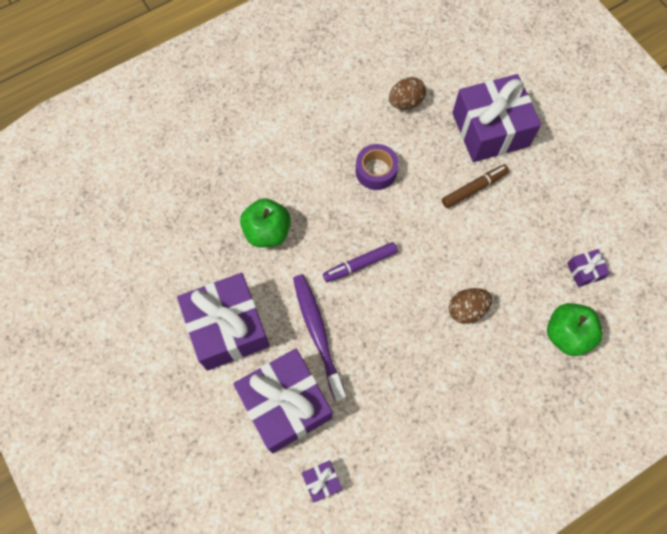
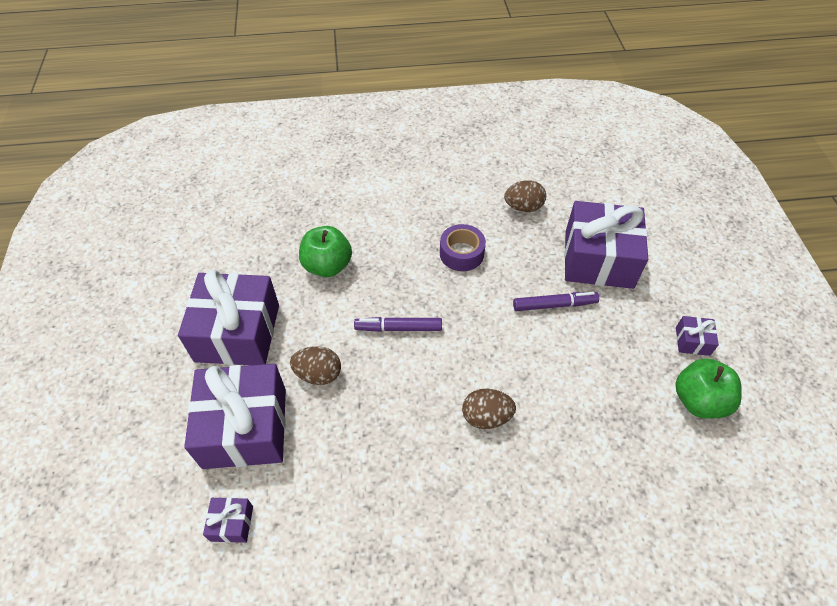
camera: 25 degrees right, 15 degrees down
(317, 334) = (318, 374): purple toothbrush -> brown egg
(474, 188) = (554, 305): brown marker -> purple marker
(567, 334) = (590, 492): green apple -> green apple (698, 400)
(584, 271) = (642, 433): purple gift -> purple gift (692, 341)

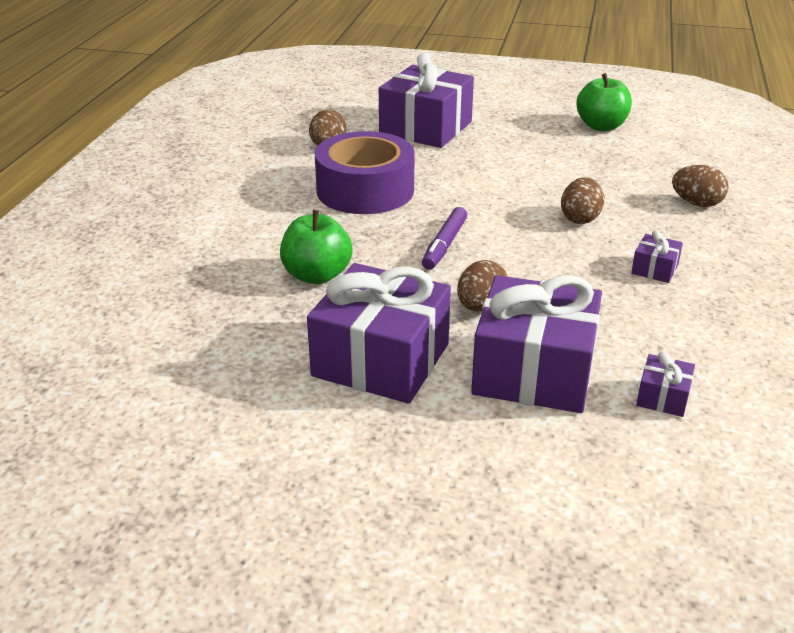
camera: 70 degrees left, 20 degrees down
(461, 253) = (365, 190): purple tape -> purple tape, size x1.81
(554, 305) = (467, 159): purple marker -> none
(567, 518) = (696, 203): none -> brown egg
(692, 341) = (541, 114): purple gift -> purple gift (654, 269)

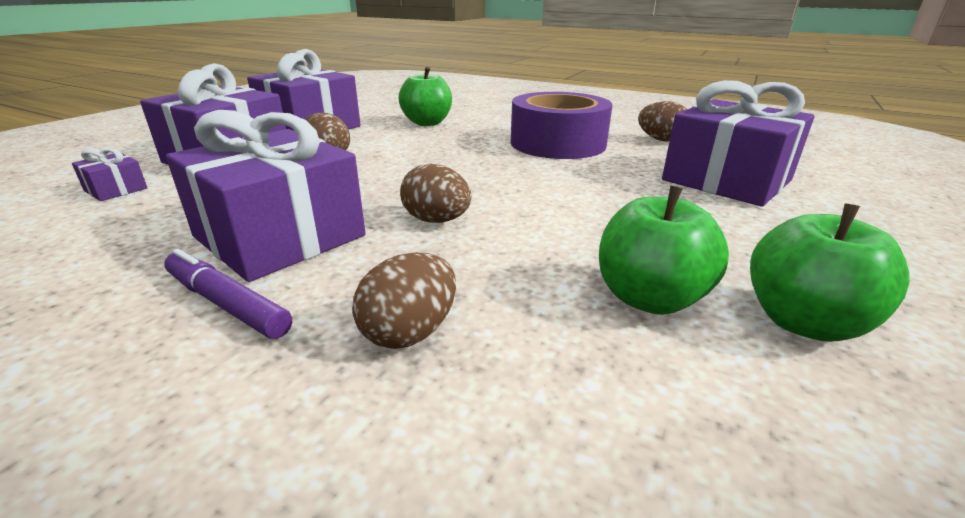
camera: 105 degrees right, 5 degrees down
(444, 245) = (435, 156): purple marker -> purple marker (227, 304)
(613, 154) = (649, 298): none -> green apple
(654, 269) = (279, 236): purple gift -> purple gift, size x2.38

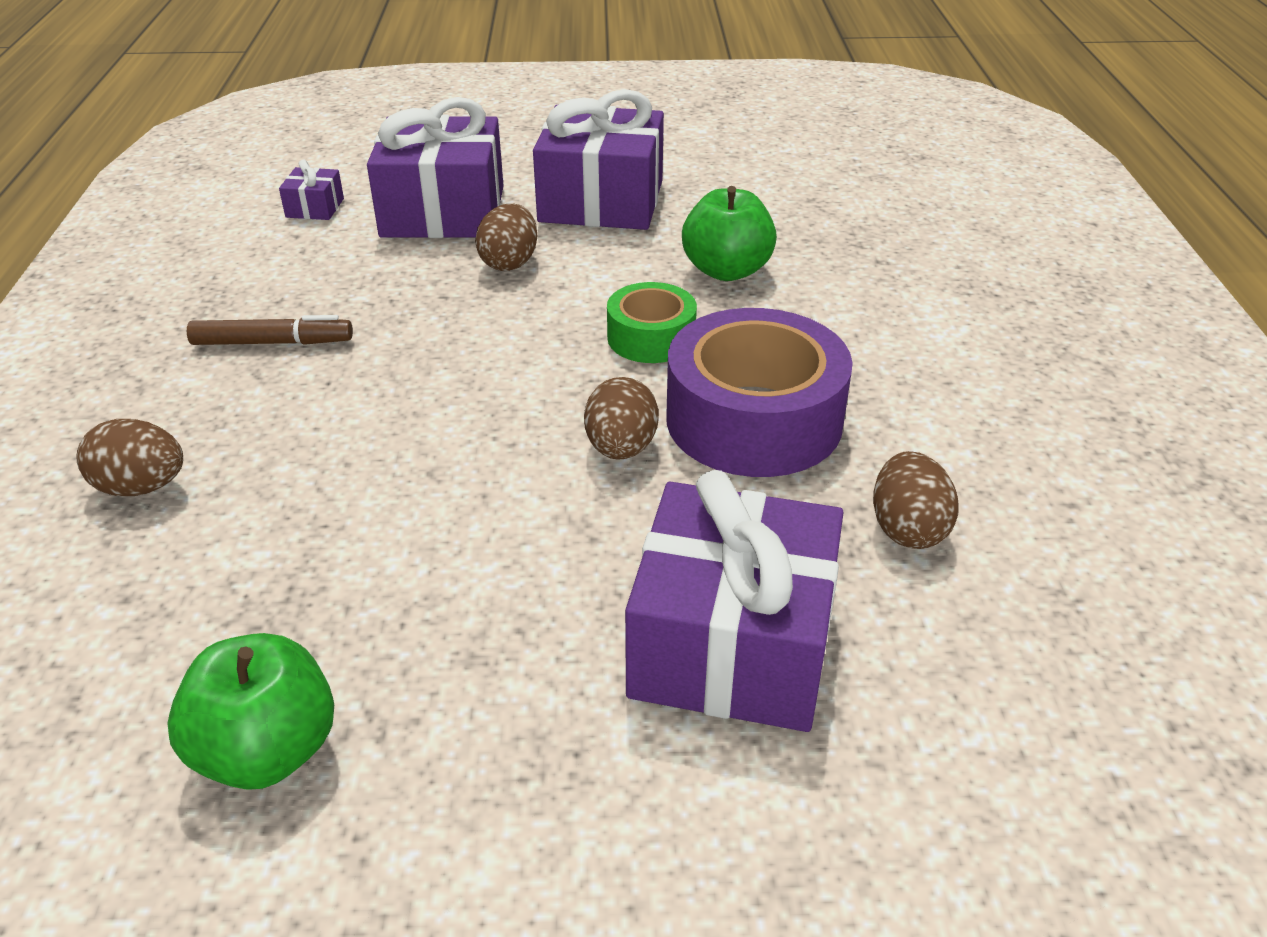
camera: 60 degrees right, 10 degrees up
(227, 304) = (145, 379): purple marker -> none
(279, 236) = (272, 343): purple gift -> brown marker
(436, 220) = (369, 417): brown egg -> brown egg (621, 448)
(461, 145) = (651, 337): none -> green tape
(649, 298) = (266, 620): green apple -> none

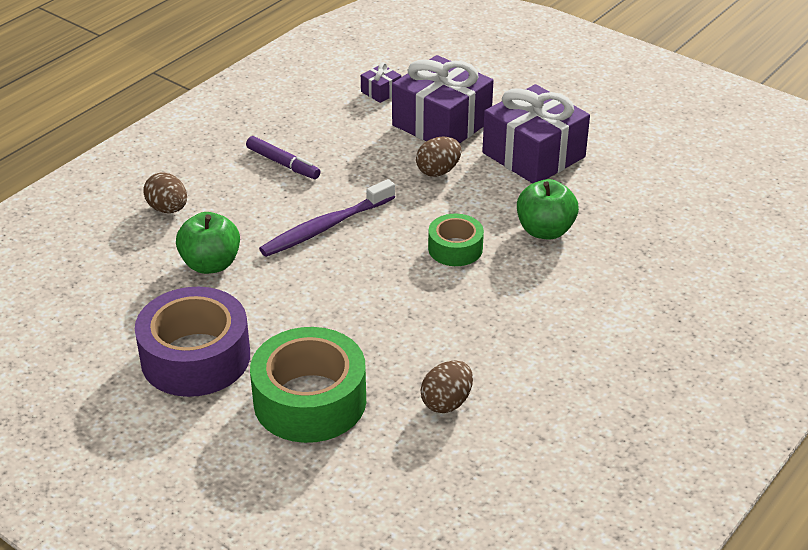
camera: 40 degrees right, 0 degrees up
(267, 751) = (114, 337): green apple -> green apple (210, 264)
(272, 343) = (283, 164): brown marker -> purple marker
(441, 393) = (325, 227): none -> purple toothbrush
(621, 448) = (370, 296): brown egg -> none
(731, 644) = (310, 400): purple gift -> green tape
(754, 419) = (448, 315): purple tape -> purple tape (195, 357)

